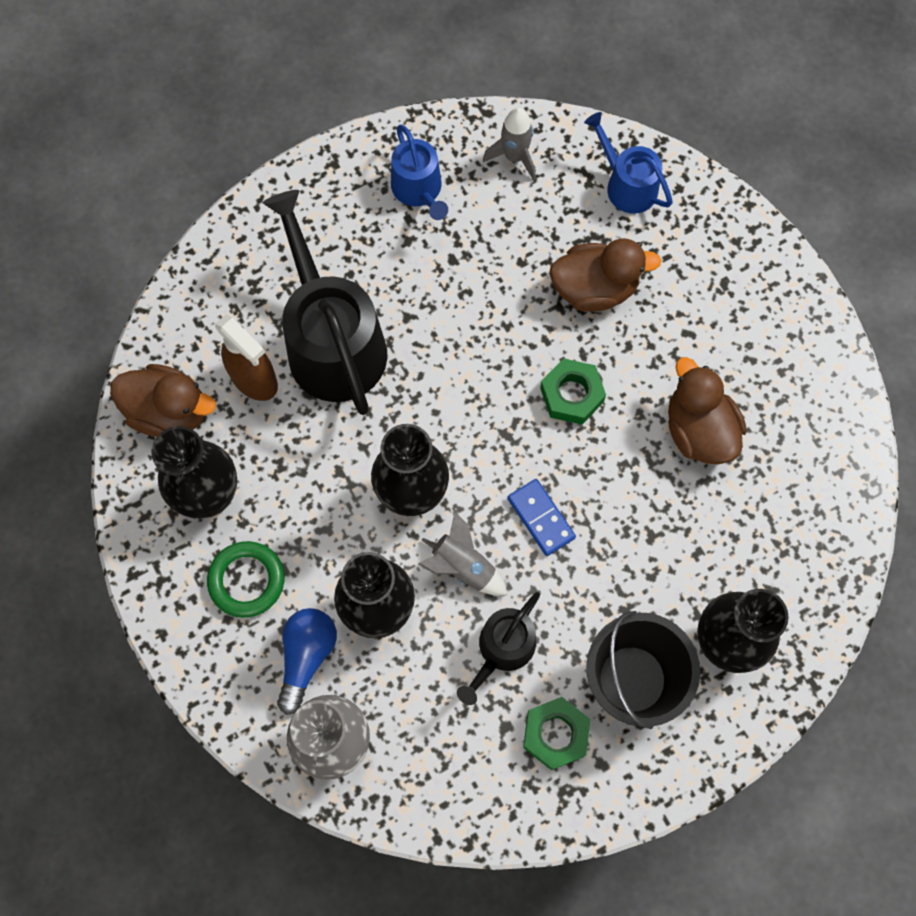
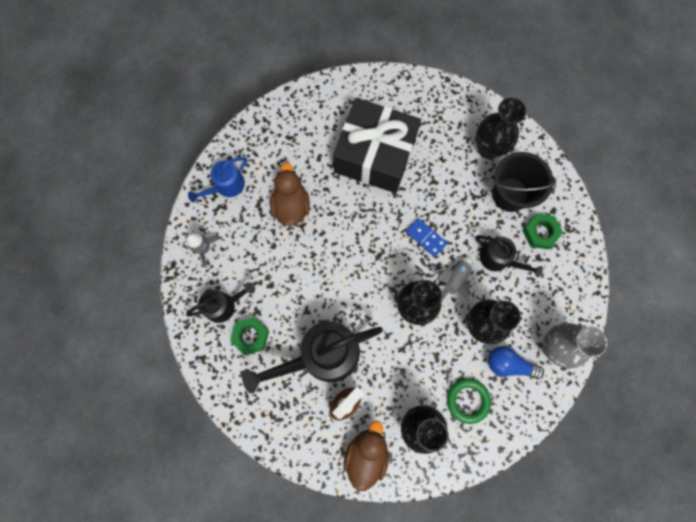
camera: 90 degrees left, 5 degrees up
(418, 190) = (223, 305): blue watering can -> black watering can
(541, 518) = (426, 238): blue domino -> blue domino turned 75 degrees clockwise
(572, 395) = (355, 220): green nut -> green nut (251, 336)
(698, 430) = (375, 155): brown duck -> black gift

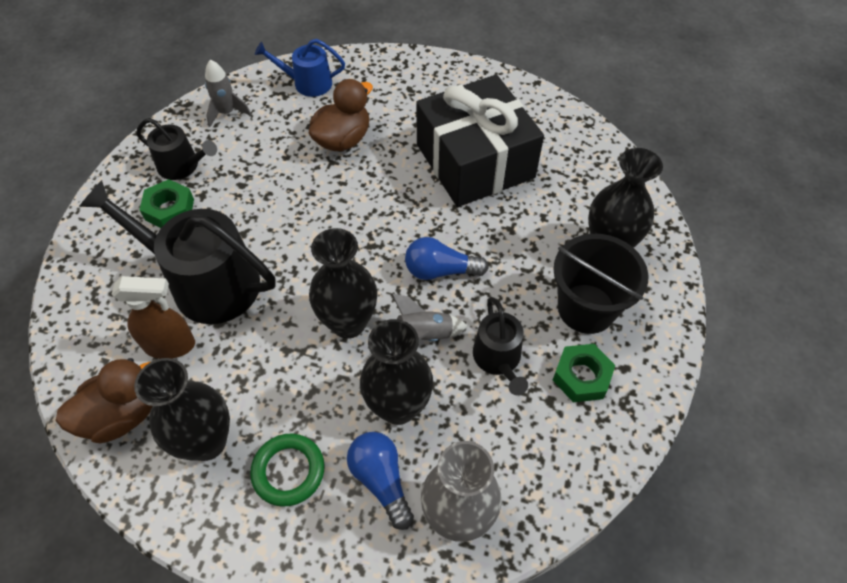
camera: 45 degrees right, 20 degrees down
(426, 238) = (440, 270): blue domino -> blue light bulb

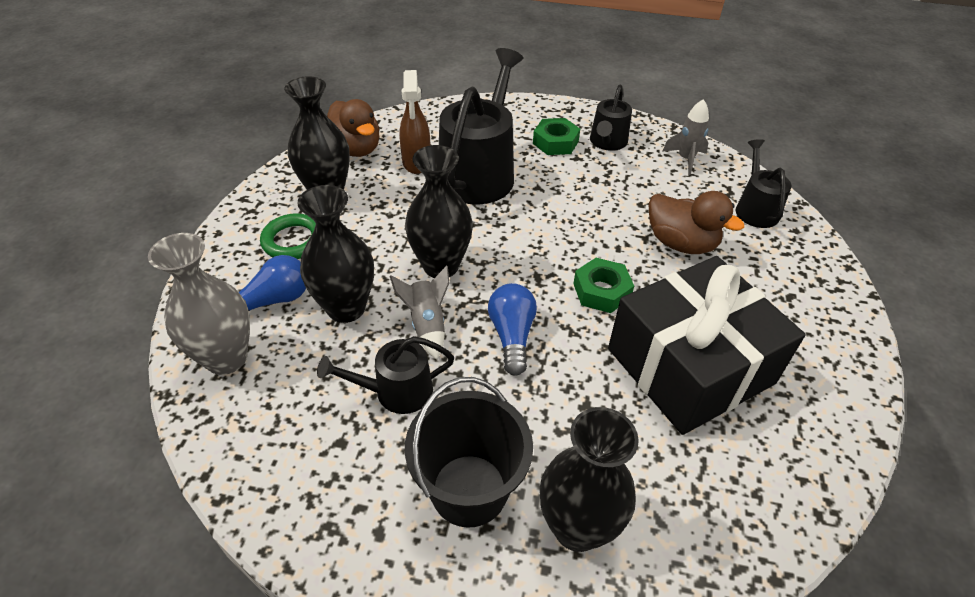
camera: 85 degrees right, 10 degrees down
(308, 83) = (755, 209): blue watering can -> black watering can
(581, 376) = (369, 478): green nut -> green nut (601, 291)

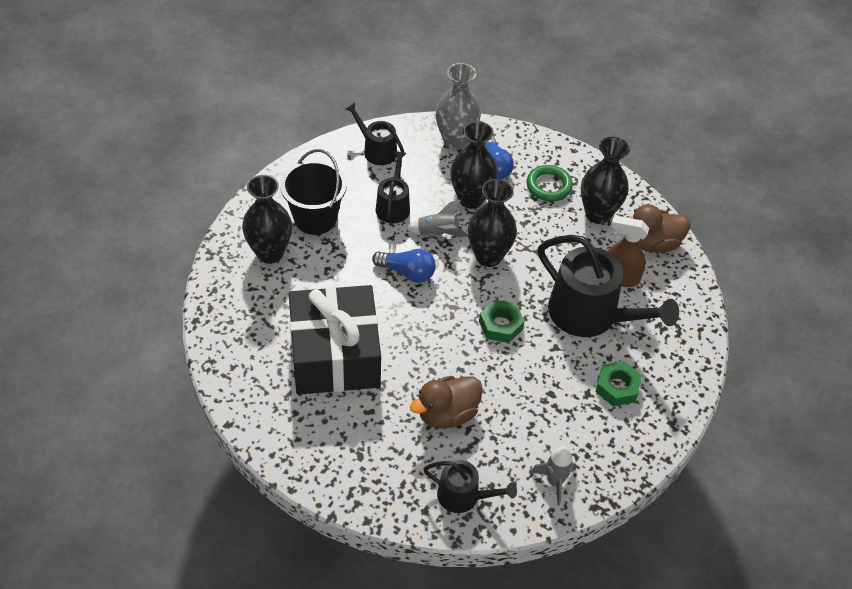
camera: 110 degrees right, 5 degrees up
(601, 291) = (422, 338): green nut -> green nut (500, 325)
(607, 142) = (604, 429): black watering can -> black watering can (377, 150)

